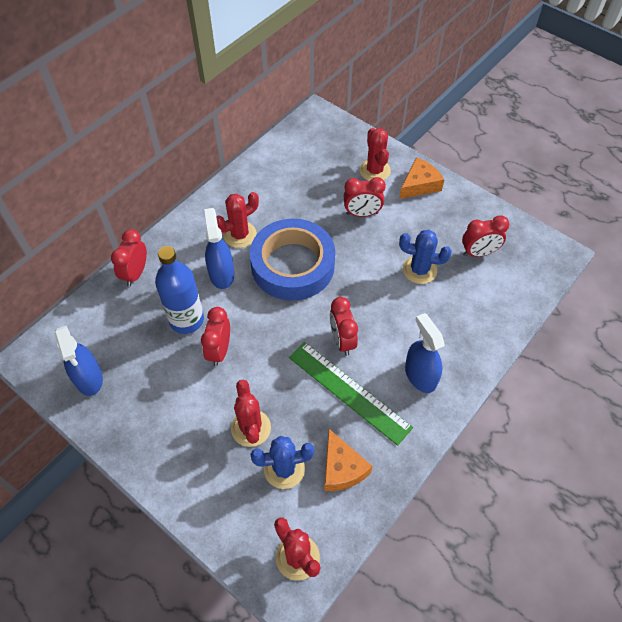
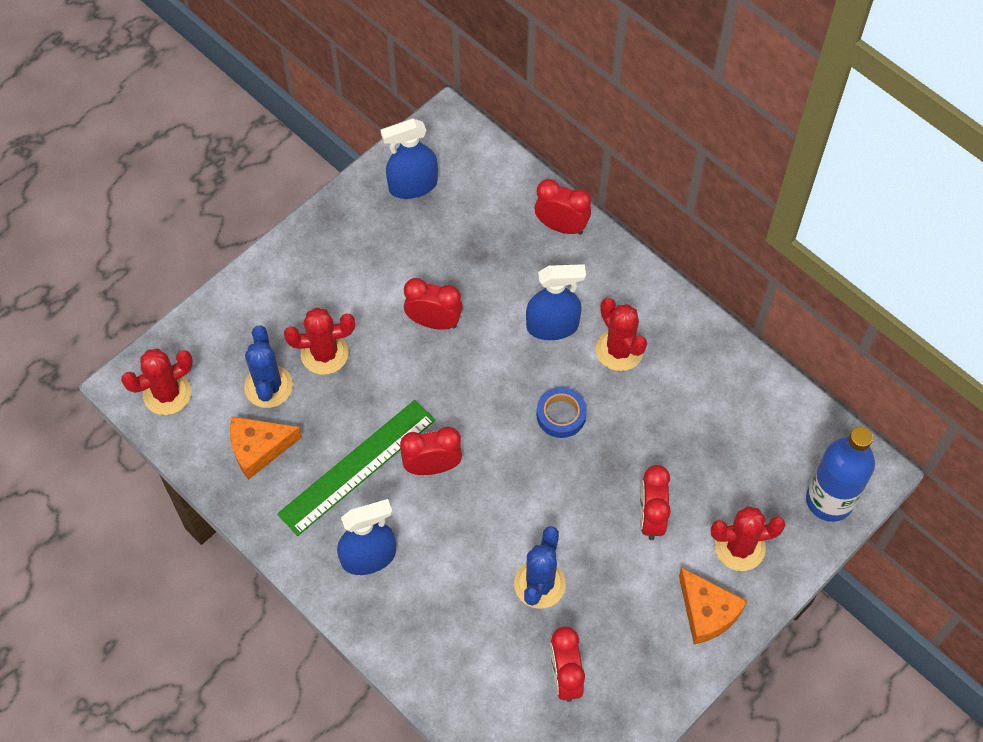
camera: 95 degrees right, 5 degrees up
(186, 320) = (483, 285): blue bottle -> blue bottle (829, 500)
(293, 265) = (561, 415): blue tape -> blue tape, size x0.42

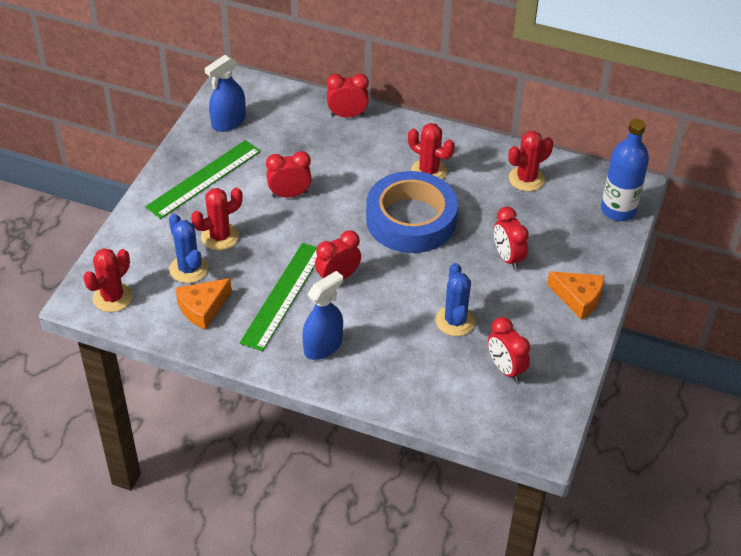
camera: 25 degrees left, 15 degrees down
(345, 261) = (204, 179): none -> green ruler
(552, 326) = (375, 172): blue spray bottle -> none
(561, 415) = (411, 219): blue tape -> blue tape, size x2.38
(739, 547) = (577, 255): red cactus -> red cactus (526, 179)

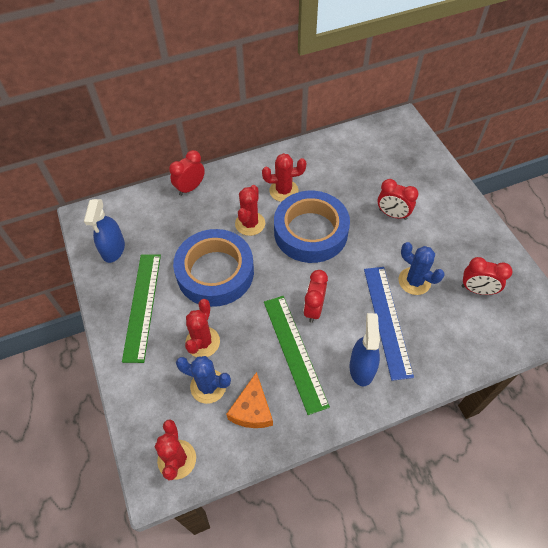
camera: 40 degrees left, 10 degrees up
(289, 194) = (215, 272): red clock -> blue tape
(390, 331) = (387, 320): none -> blue ruler
(526, 179) = (343, 155): red cactus -> red cactus (250, 223)
(578, 298) = (457, 211): orange cheese -> none
(618, 210) = (412, 140): blue bottle -> none

